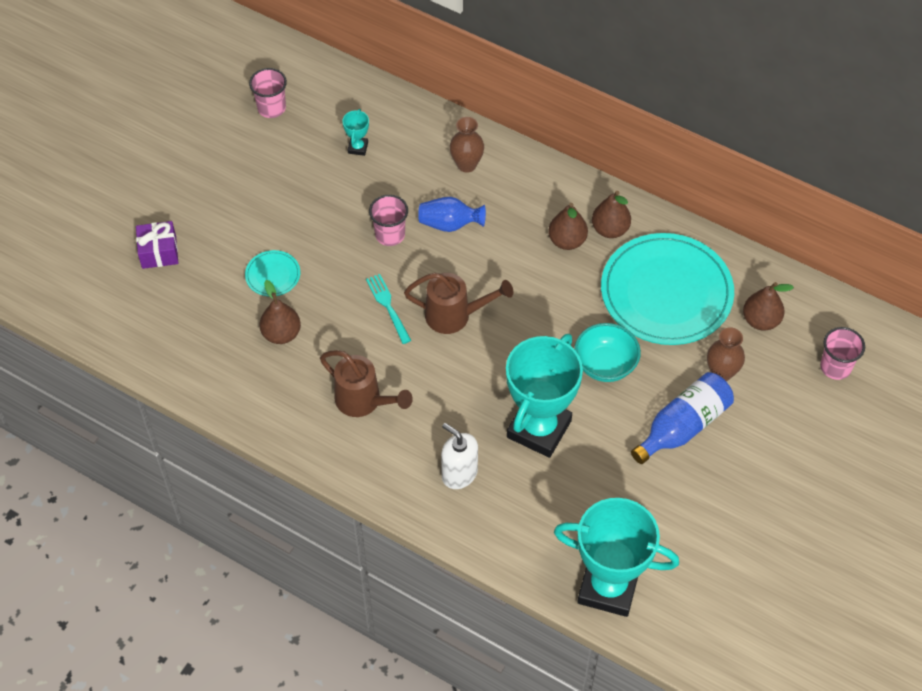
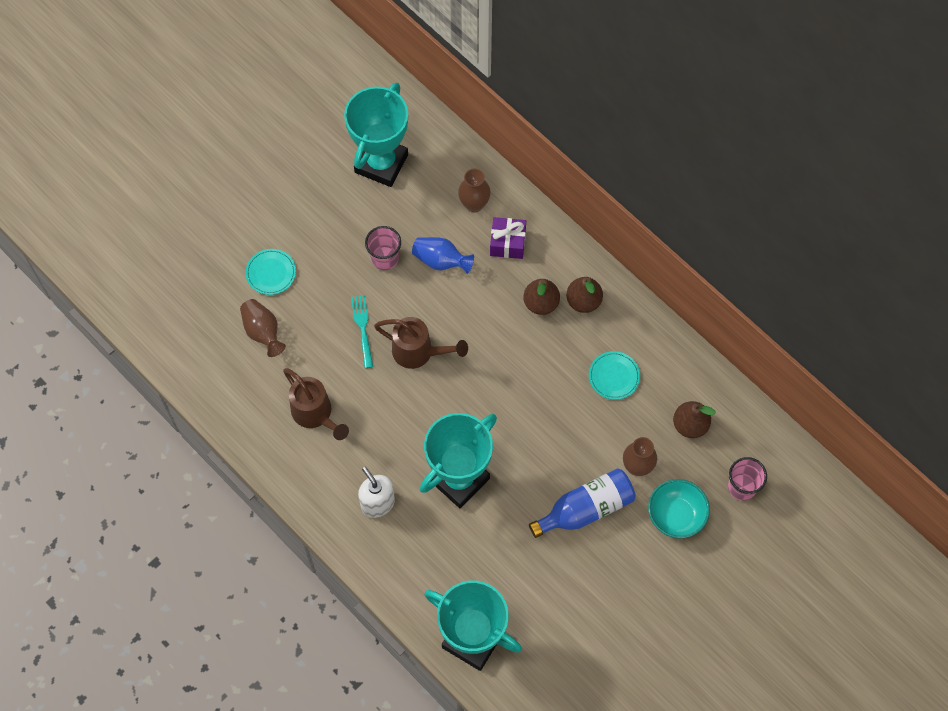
camera: 15 degrees right, 10 degrees up
(159, 252) = (178, 226): purple gift -> purple gift (507, 243)
(271, 108) = (315, 104): pink cup -> none
(281, 334) = (263, 332): brown pear -> brown vase
(358, 148) = (381, 163): turquoise trophy -> turquoise trophy, size x2.49
(605, 365) = (536, 433): turquoise bowl -> turquoise bowl (676, 515)
(666, 292) = (614, 376): turquoise plate -> turquoise plate, size x0.42

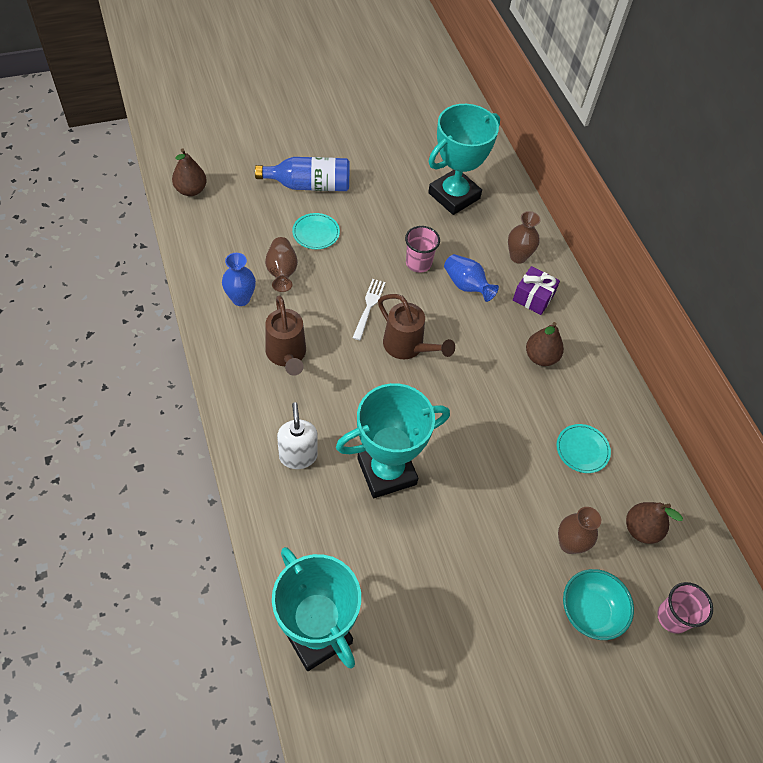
camera: 20 degrees right, 10 degrees down
(241, 379) = (241, 299): none -> blue vase
(363, 329) = (369, 307): turquoise fork -> white fork
(583, 301) = (581, 373): brown pear -> brown pear (191, 190)
(586, 509) = (498, 559): blue bottle -> blue bottle (309, 185)

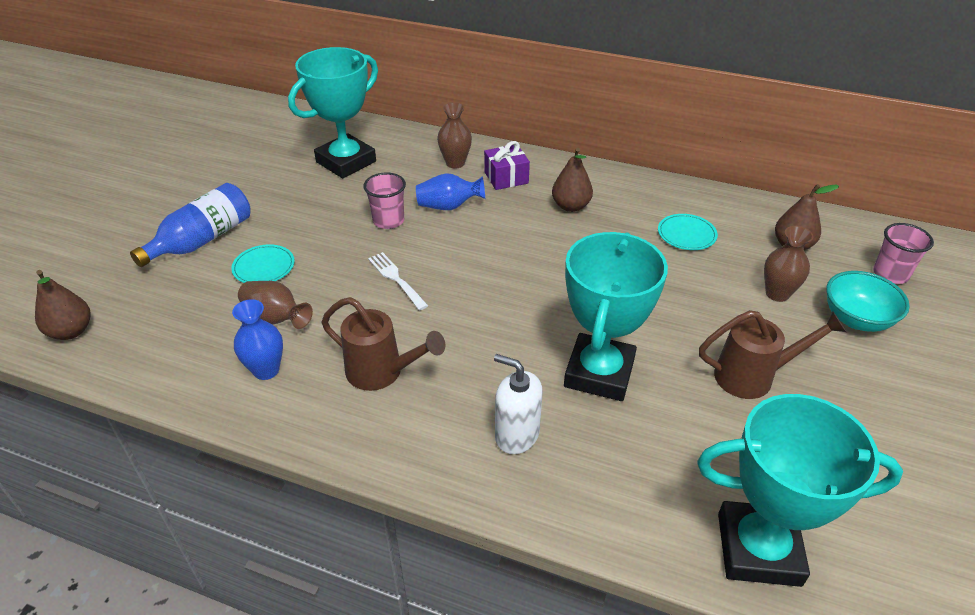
camera: 45 degrees left, 15 degrees down
(407, 347) = (471, 278): brown watering can -> brown watering can (752, 376)
(454, 196) = (346, 162): turquoise trophy -> turquoise trophy turned 45 degrees clockwise

